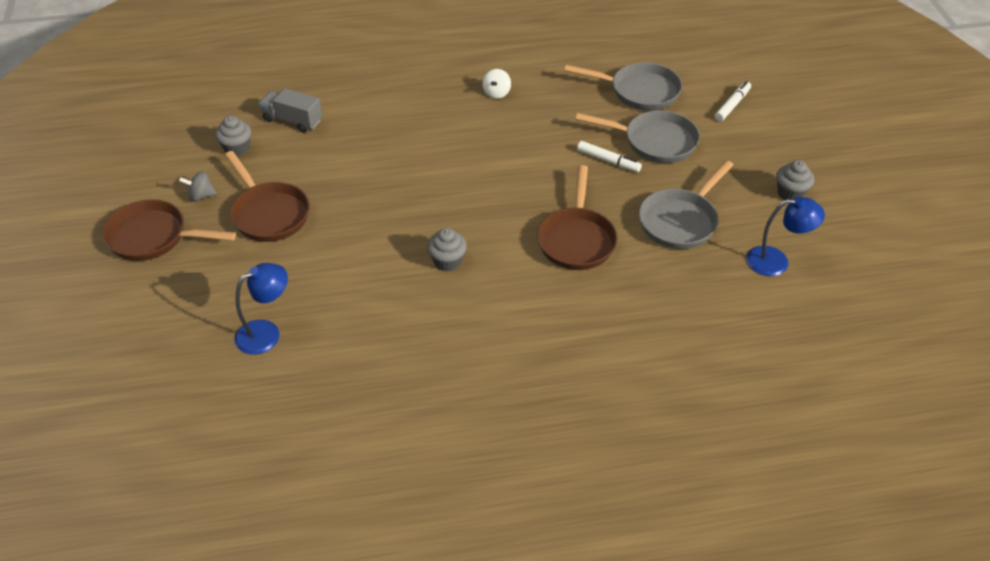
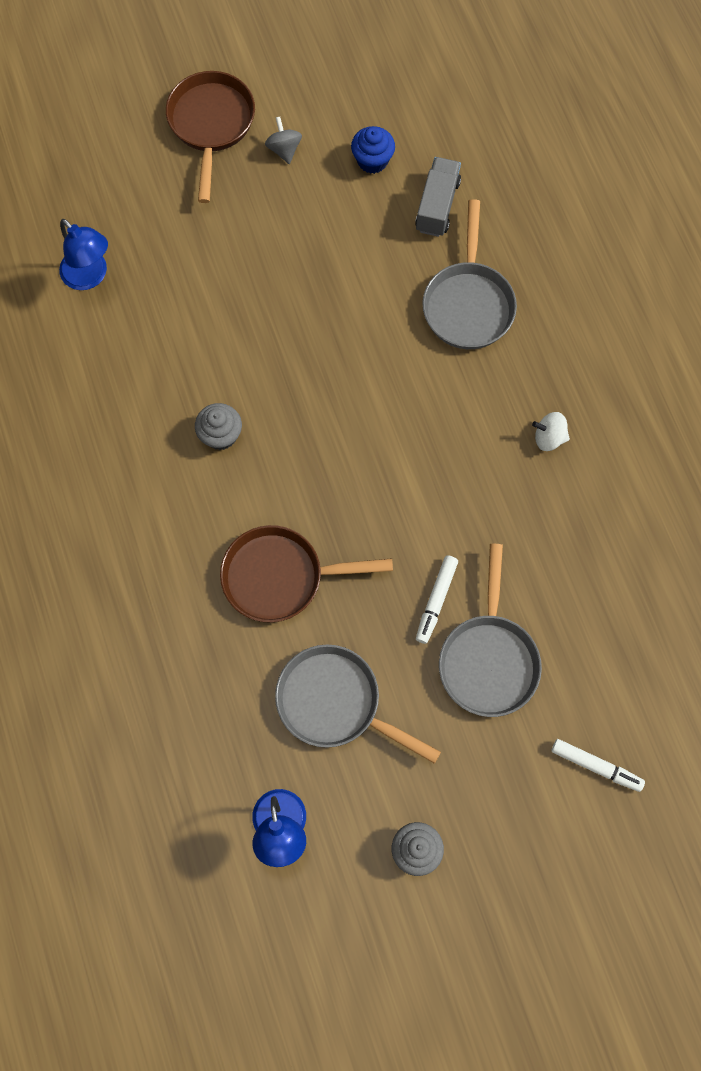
camera: 80 degrees right, 25 degrees up
(237, 148) = (372, 160): grey cupcake -> blue cupcake
(269, 213) = (267, 227): brown pan -> none
(639, 91) = (597, 630): grey pan -> grey pan (468, 303)

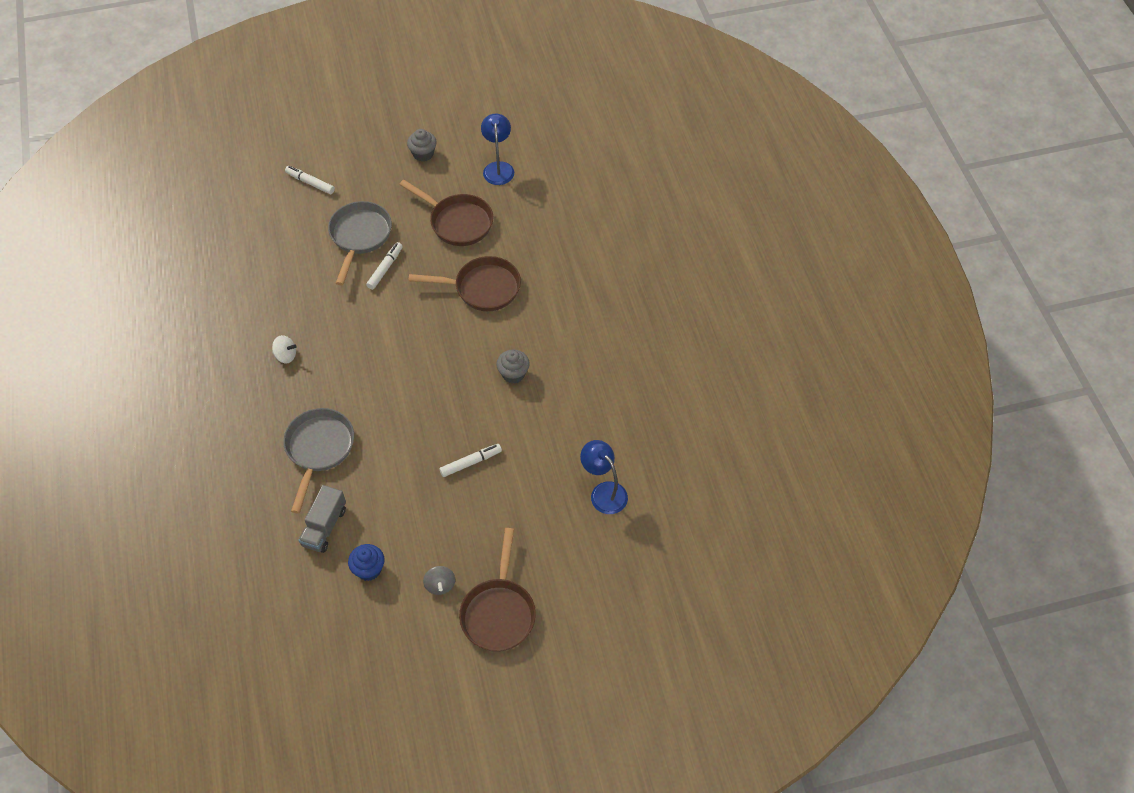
camera: 175 degrees left, 15 degrees down
(265, 302) = (471, 462): none -> white marker
(335, 703) = (457, 222): grey pan -> brown pan

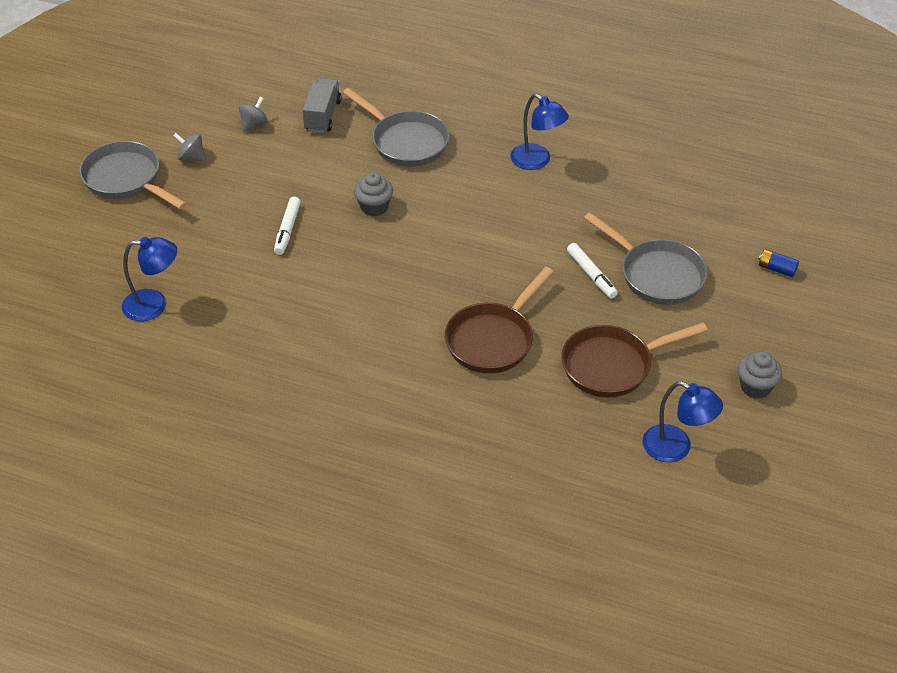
camera: 125 degrees right, 10 degrees down
(286, 356) = (537, 161): white spinning top -> blue lamp
(310, 183) = (776, 269): white marker -> blue battery
(324, 527) = (322, 116): grey truck -> grey truck turned 45 degrees clockwise
(369, 569) = (254, 124): blue cupcake -> grey spinning top
(499, 612) = (126, 180): brown pan -> grey pan
(513, 374) = (356, 308): grey cupcake -> grey cupcake (374, 207)

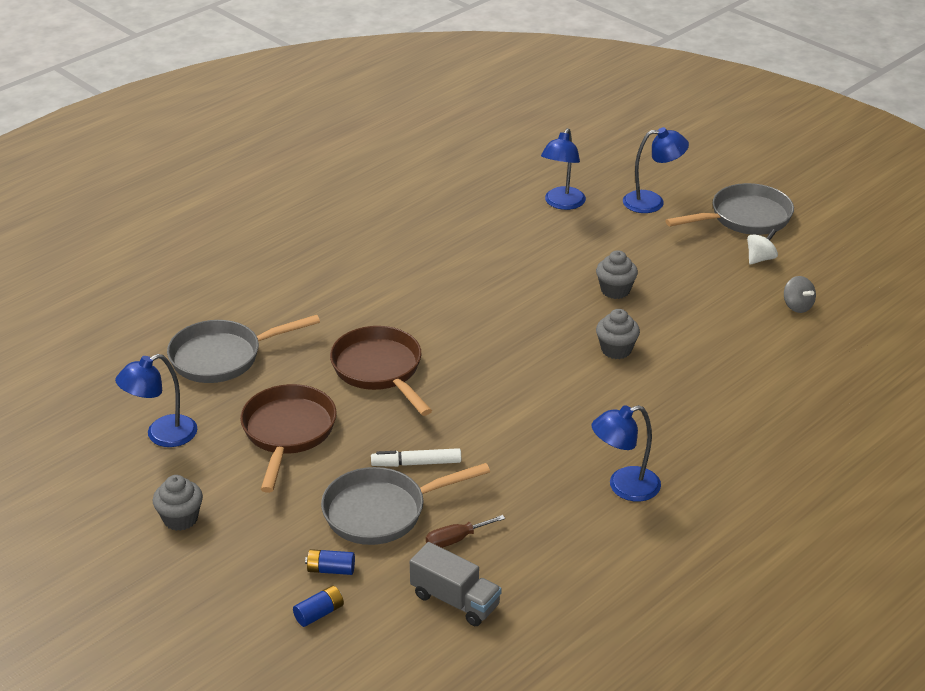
camera: 115 degrees right, 10 degrees down
(123, 244) = (652, 202): none -> blue lamp
(191, 157) = (760, 259): grey spinning top -> white spinning top
(287, 230) = (615, 290): white marker -> grey cupcake
(322, 116) = (790, 354): grey truck -> grey truck (455, 600)
(405, 142) = (713, 399): grey pan -> grey pan (222, 357)
(654, 226) = (456, 540): none -> brown screwdriver
(734, 279) = (331, 569): none -> blue battery

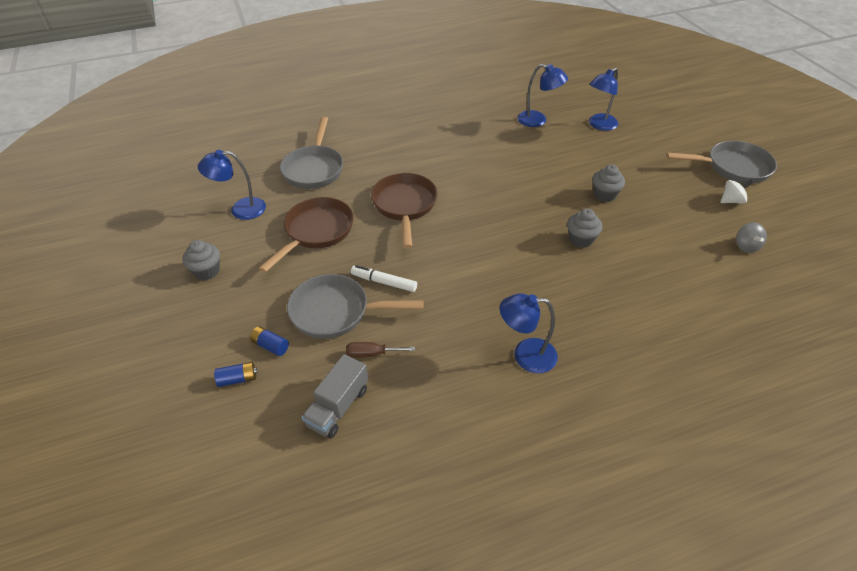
camera: 25 degrees right, 10 degrees up
(222, 357) = (314, 169): grey pan -> grey pan turned 90 degrees counterclockwise
(455, 600) = (338, 407): grey truck -> grey truck turned 60 degrees clockwise
(652, 202) = (666, 139): blue lamp -> blue lamp (538, 120)

